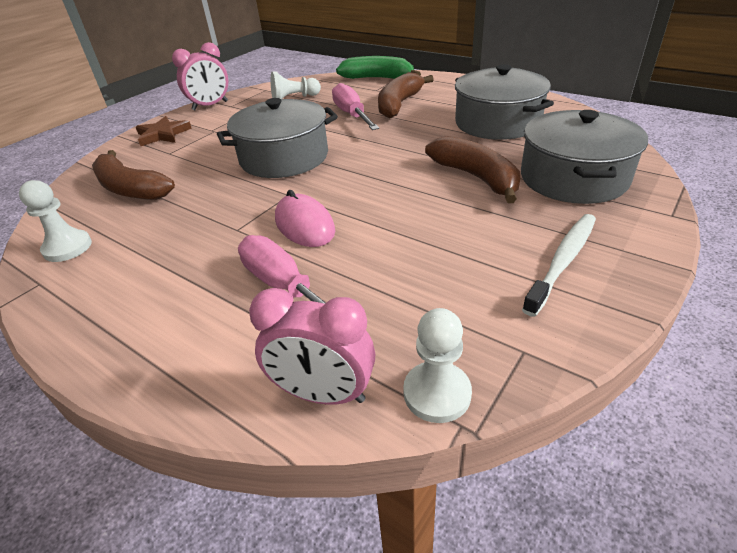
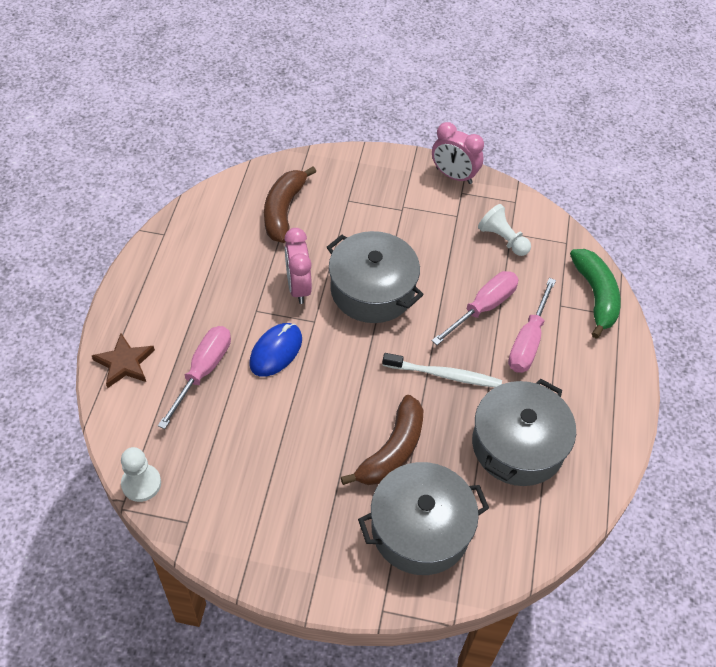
camera: 60 degrees right, 15 degrees up
(67, 248) = (201, 223): white pawn -> none
(163, 134) = (378, 175): brown star -> brown star (124, 363)
(304, 225) = (276, 351): pink mouse -> blue mouse
(323, 394) = (125, 428): pink clock -> pink clock (298, 287)
(399, 104) = (528, 341): brown banana -> pink screwdriver
(563, 261) = (288, 534): white toothbrush -> white toothbrush (445, 375)

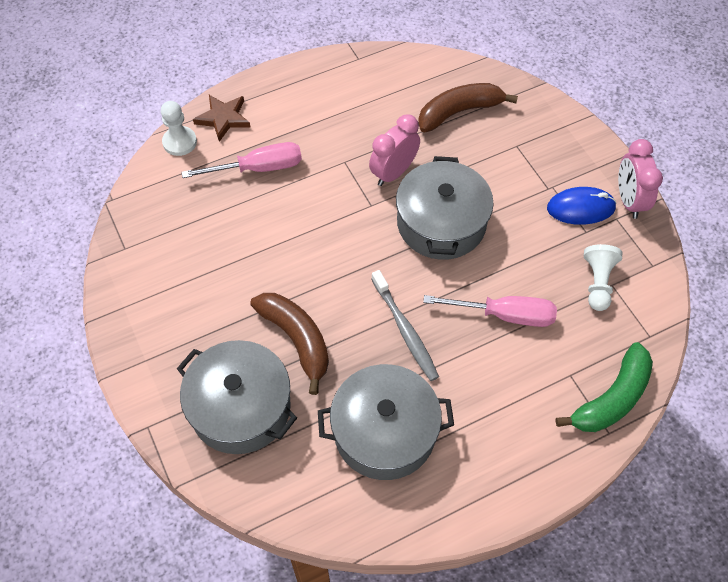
camera: 55 degrees right, 5 degrees up
(141, 483) = (133, 199): white pawn -> white pawn (179, 142)
(276, 351) = (319, 200): blue mouse -> blue mouse (580, 208)
(392, 450) = (297, 340): brown banana -> brown banana turned 120 degrees counterclockwise
(445, 375) = (405, 330): white toothbrush -> grey toothbrush
(528, 341) = (503, 373): pink screwdriver -> none

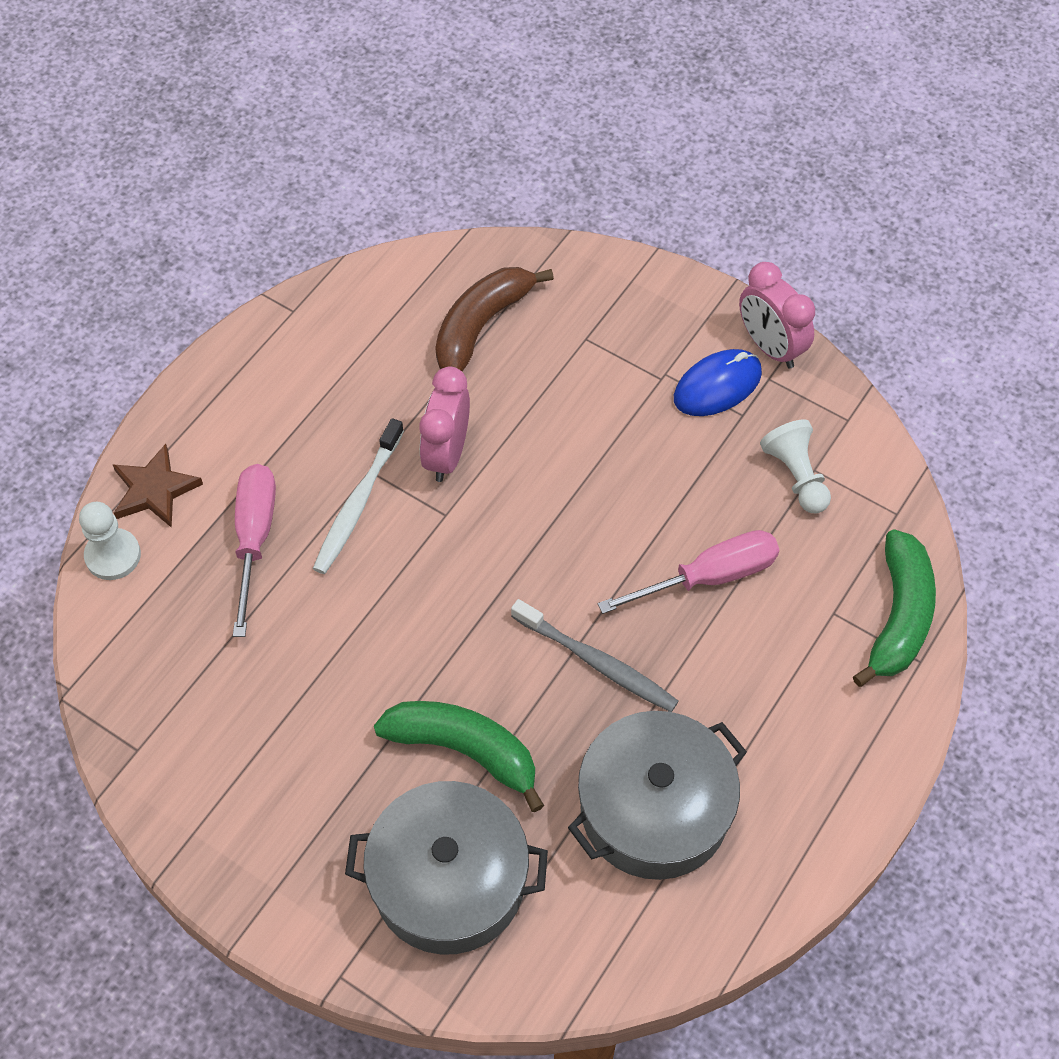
camera: 30 degrees left, 0 degrees up
(258, 168) = (254, 538): pink screwdriver -> pink screwdriver turned 45 degrees counterclockwise
(297, 340) = (464, 750): brown banana -> green banana
(325, 176) = (357, 504): none -> white toothbrush
(441, 223) = (554, 494): grey pot -> none

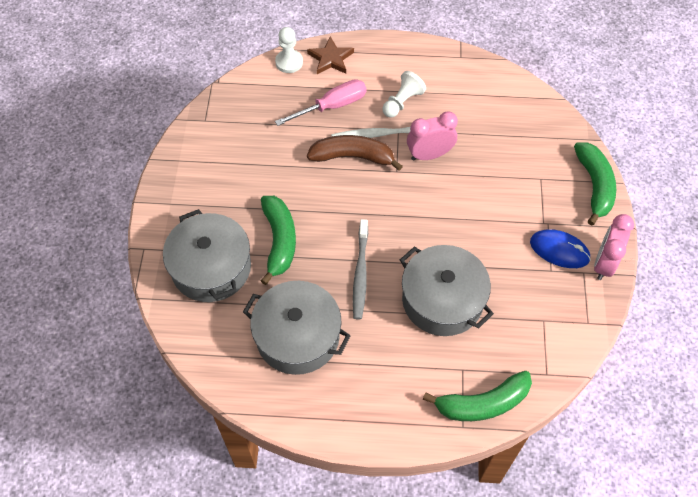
camera: 60 degrees right, 0 degrees up
(481, 326) = (512, 132): brown banana -> brown banana (353, 157)
(641, 283) = (594, 186): none -> green banana
(709, 577) = (442, 300): pink screwdriver -> grey pot
(796, 476) = (533, 313): white pawn -> white pawn (402, 102)

